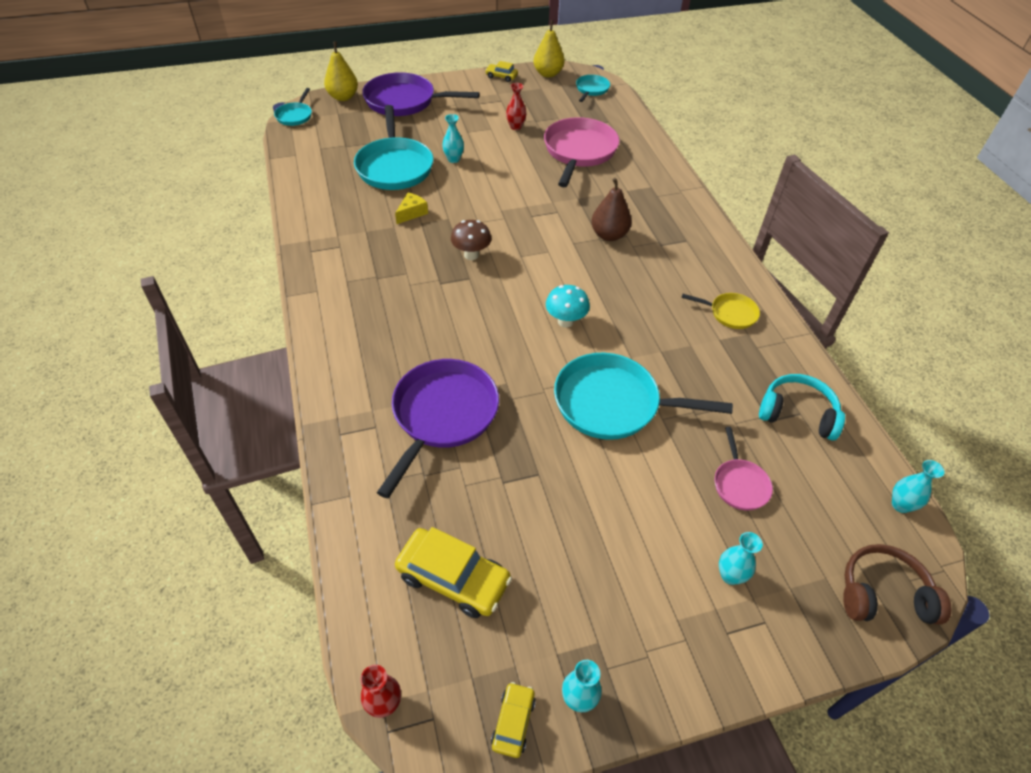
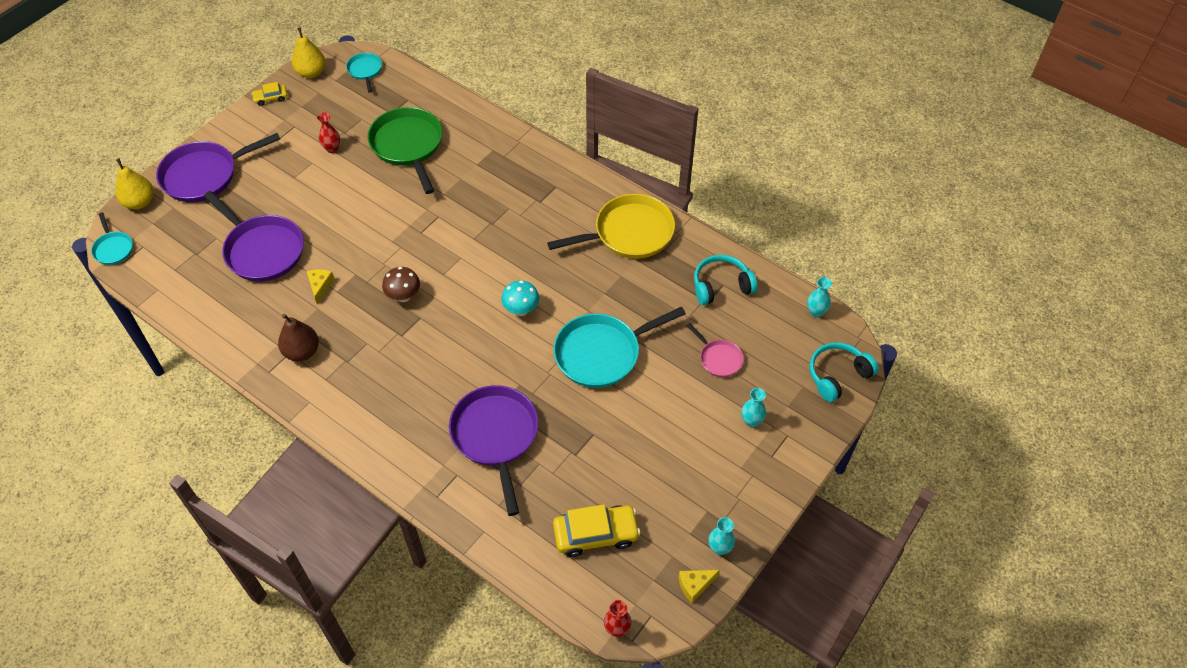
camera: 35 degrees left, 5 degrees up
(394, 166) = (262, 250): turquoise pan -> purple pan
(453, 159) = (307, 213): turquoise vase -> none
(513, 722) = (695, 585): yellow car -> yellow cheese
(579, 151) = (408, 146): pink pan -> green pan
(609, 235) = (495, 215): brown pear -> brown pear (302, 351)
(730, 313) = (629, 233): yellow pan -> yellow pan, size x1.98
(883, 594) = (838, 376): brown headphones -> turquoise headphones

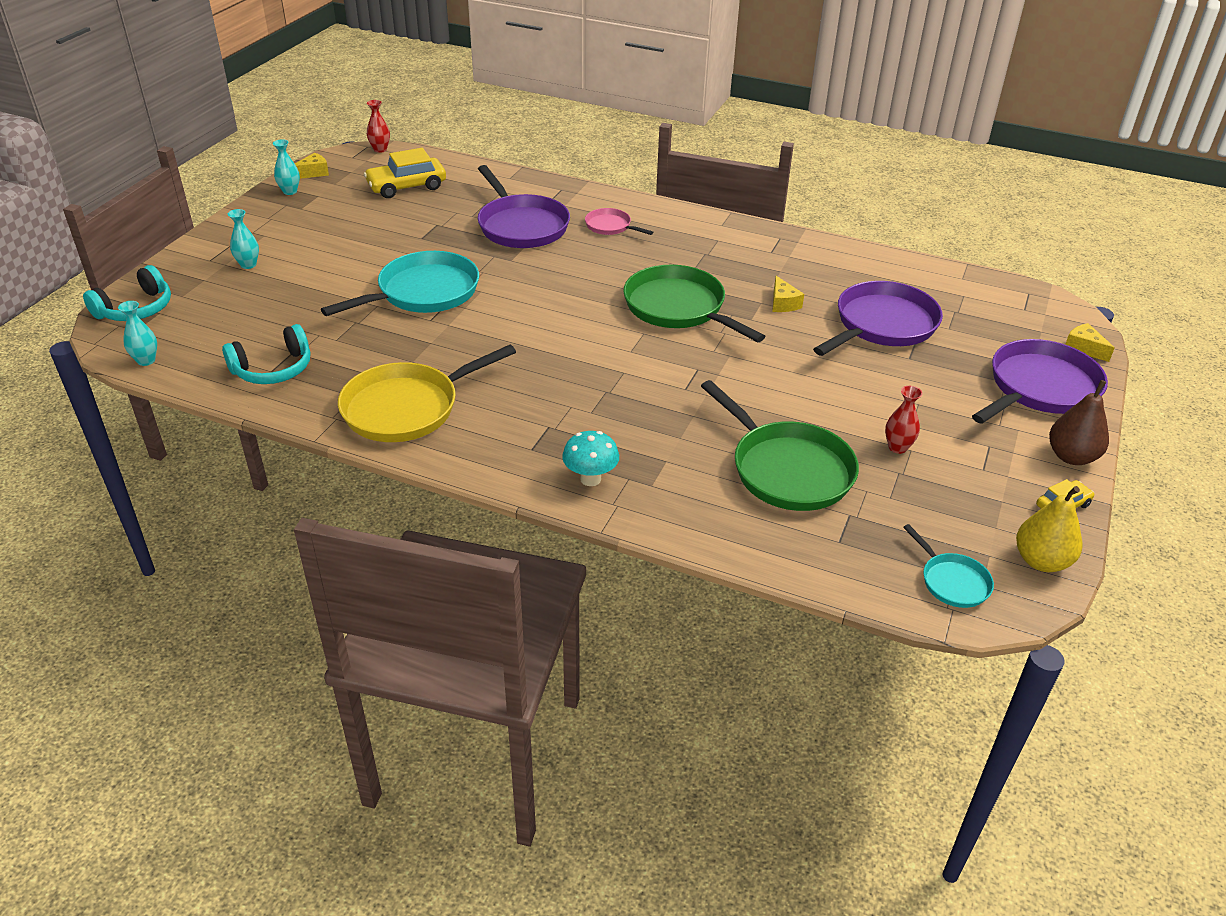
camera: 165 degrees right, 15 degrees down
(113, 248) = (1055, 303): turquoise pan -> none
(139, 202) = (1084, 348): yellow pear -> yellow cheese
(262, 250) = (882, 325): purple pan -> purple pan turned 105 degrees clockwise
(302, 351) = (758, 254): brown pear -> brown pear (1071, 456)
(404, 296) = (678, 308): brown mushroom -> green pan
(521, 310) = (531, 314): turquoise mushroom -> turquoise mushroom (590, 479)
(718, 358) = (282, 305): pink pan -> pink pan (610, 226)

